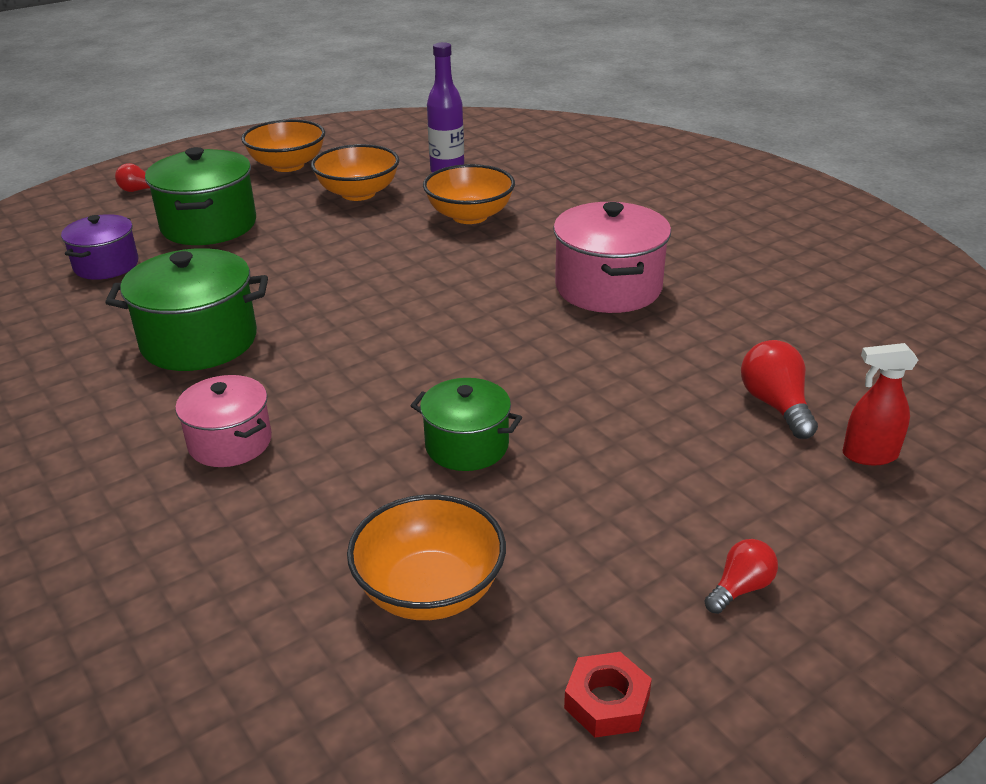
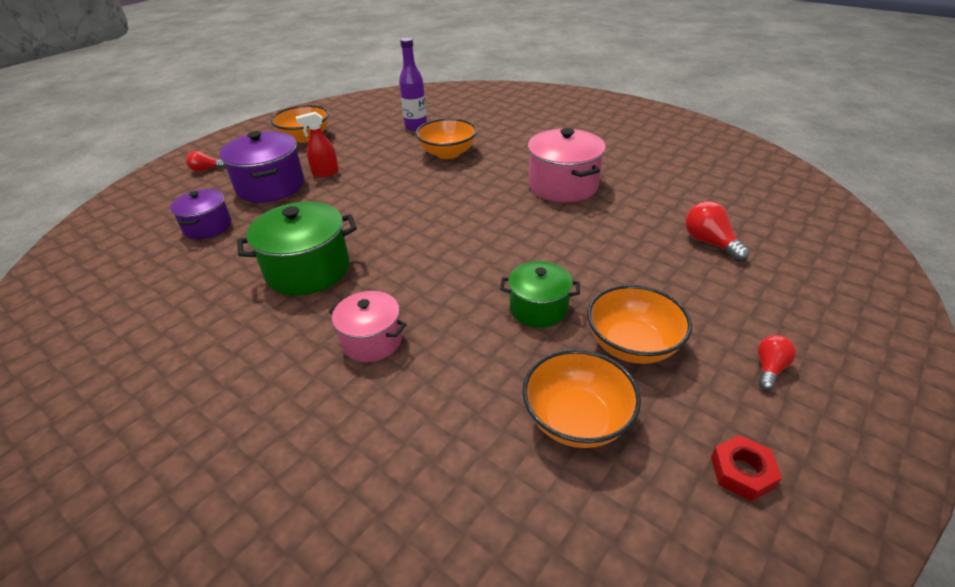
camera: 15 degrees left, 5 degrees up
(209, 225) = (270, 186): green pot -> purple pot
(358, 193) = (364, 149): orange bowl -> orange bowl (632, 345)
(869, 455) = (783, 264): red spray bottle -> red spray bottle (325, 173)

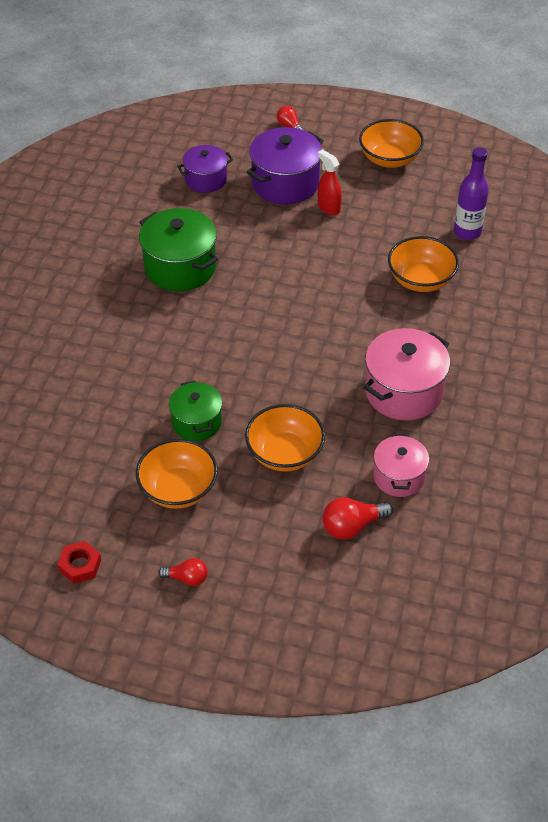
camera: 65 degrees right, 10 degrees up
(372, 340) = (119, 338): pink pot -> pink pot (398, 477)
(577, 419) = (91, 471): orange bowl -> orange bowl (284, 454)
(710, 243) = (352, 526): red light bulb -> red light bulb turned 150 degrees counterclockwise

